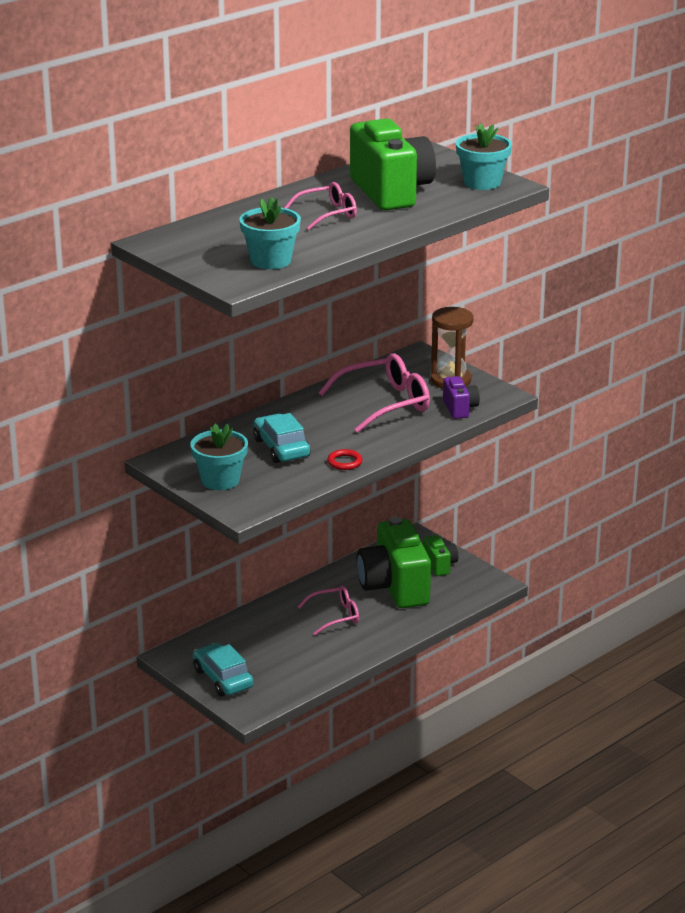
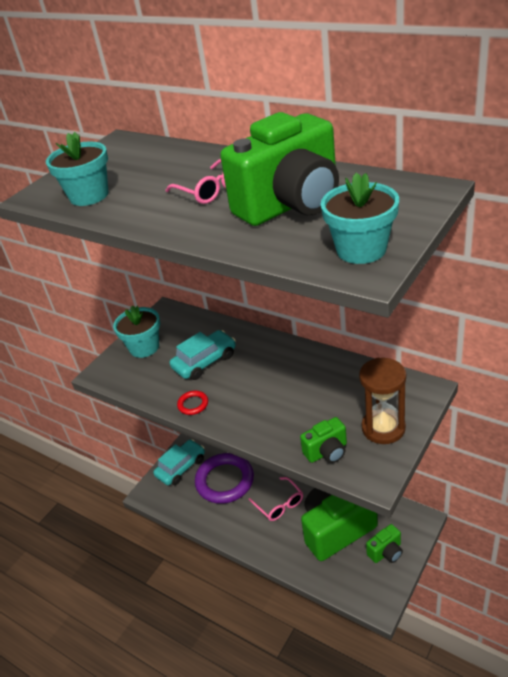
camera: 80 degrees right, 10 degrees up
(272, 648) = (225, 481): none -> purple ring
(385, 403) = (310, 397): pink glasses -> none
(460, 409) = (327, 452): purple camera -> green camera

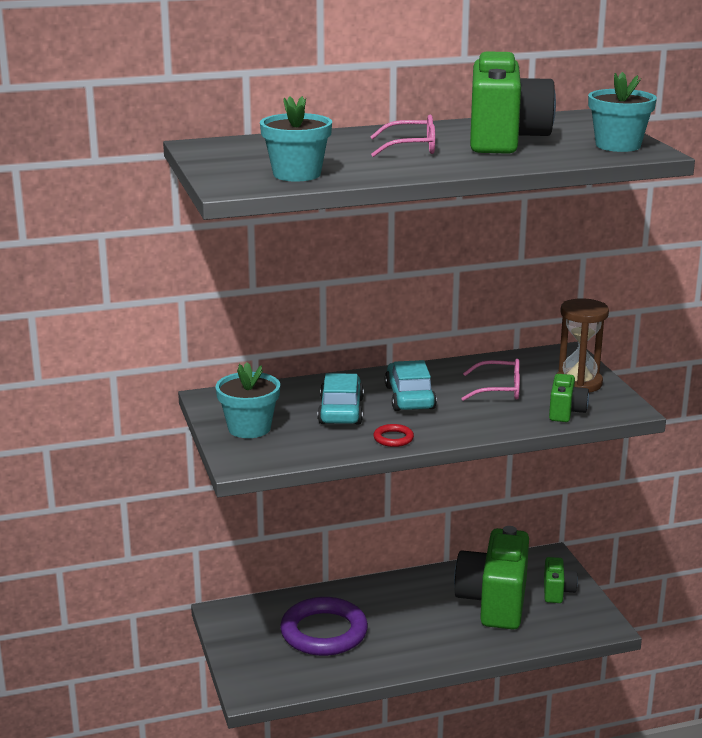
camera: 55 degrees left, 15 degrees down
(181, 467) = (252, 650): turquoise car -> turquoise car (409, 397)
(279, 504) = (411, 616): pink glasses -> pink glasses (499, 389)

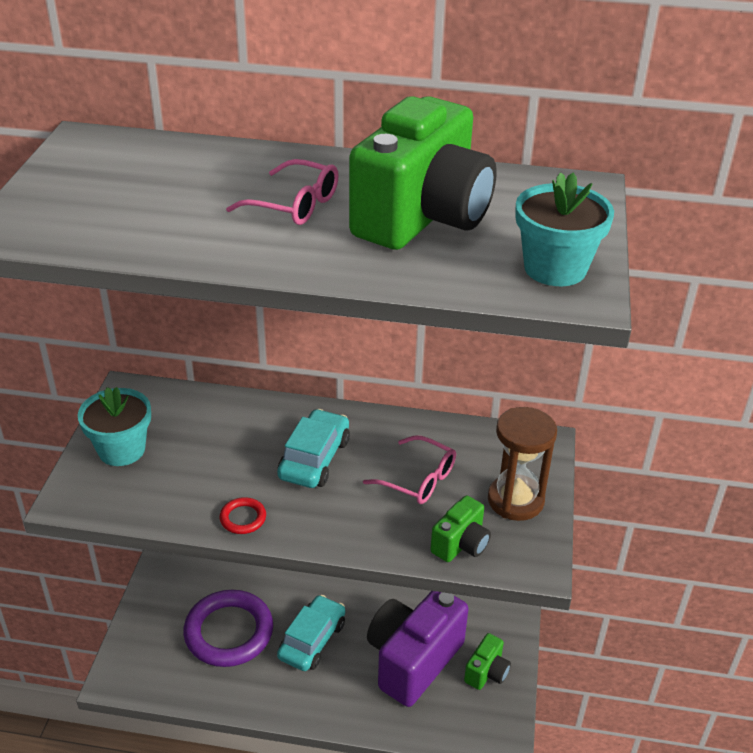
camera: 25 degrees right, 15 degrees up
(297, 174) = (103, 225): turquoise flower pot -> none
(341, 411) = (229, 455): turquoise car -> turquoise car (312, 640)
(494, 602) = (413, 660): green camera -> purple camera

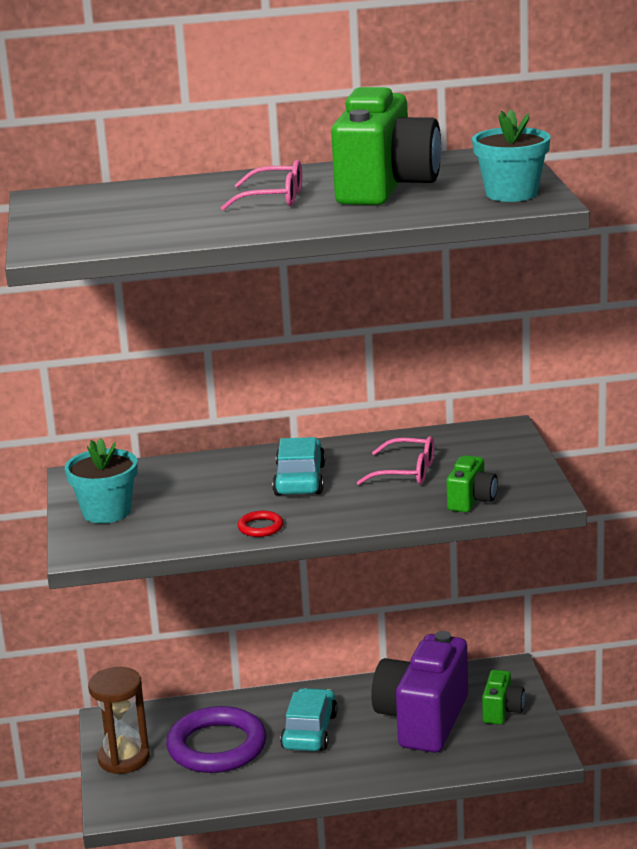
camera: 15 degrees left, 15 degrees down
(515, 500) = (503, 466): brown hourglass -> brown hourglass (124, 758)

